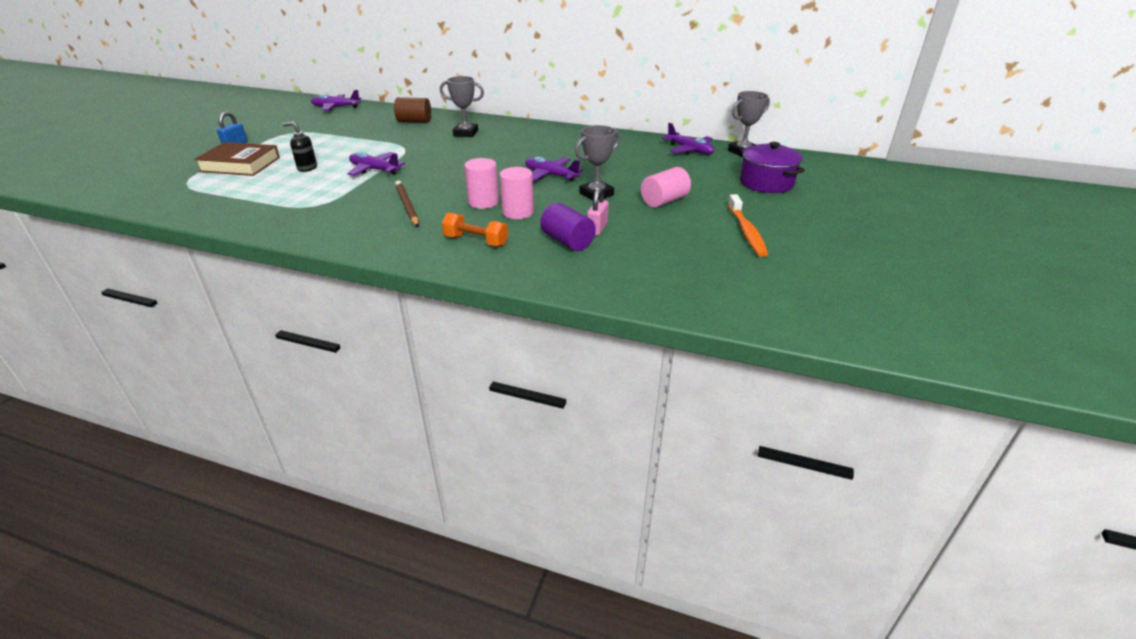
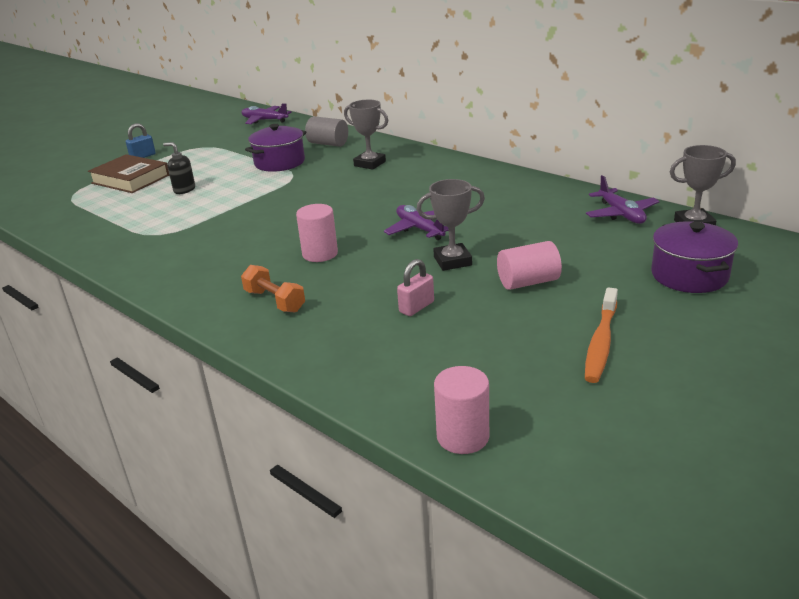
camera: 25 degrees right, 5 degrees down
(374, 170) = (244, 199): purple plane -> none
(382, 139) = (279, 162): none -> purple pot
(407, 206) = (241, 247): brown pencil -> none
(414, 121) = (328, 144): brown cylinder -> grey cylinder
(518, 212) = (346, 272): pink cylinder -> pink cylinder (462, 436)
(567, 241) = (369, 318): purple cylinder -> none

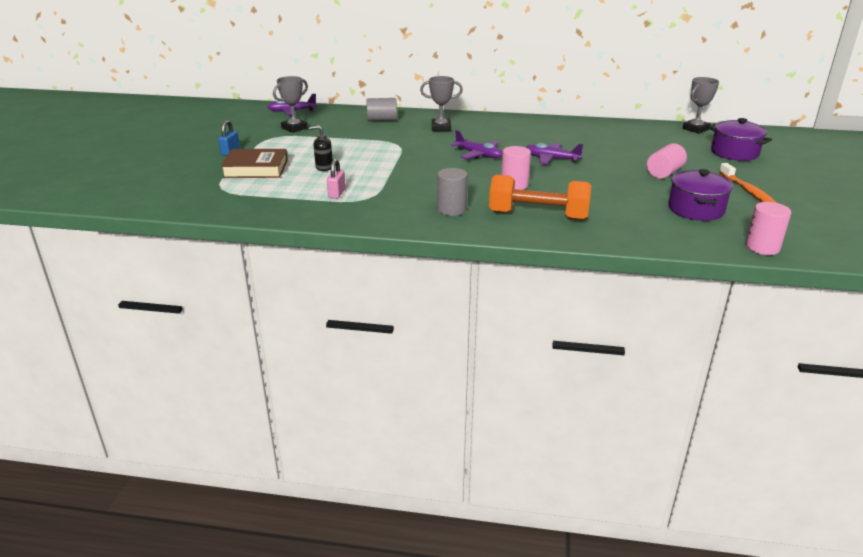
camera: 35 degrees left, 0 degrees up
(207, 268) = (451, 209): none -> grey cylinder
(274, 301) = (538, 216): orange dumbbell -> orange dumbbell, size x1.76
(279, 162) = (368, 137): purple pot -> purple pot (696, 209)
(416, 307) = (628, 198): pink padlock -> pink padlock (337, 193)
(452, 261) = (604, 171): grey trophy -> grey trophy (294, 128)
(621, 214) = (650, 130): purple plane -> purple plane (478, 155)

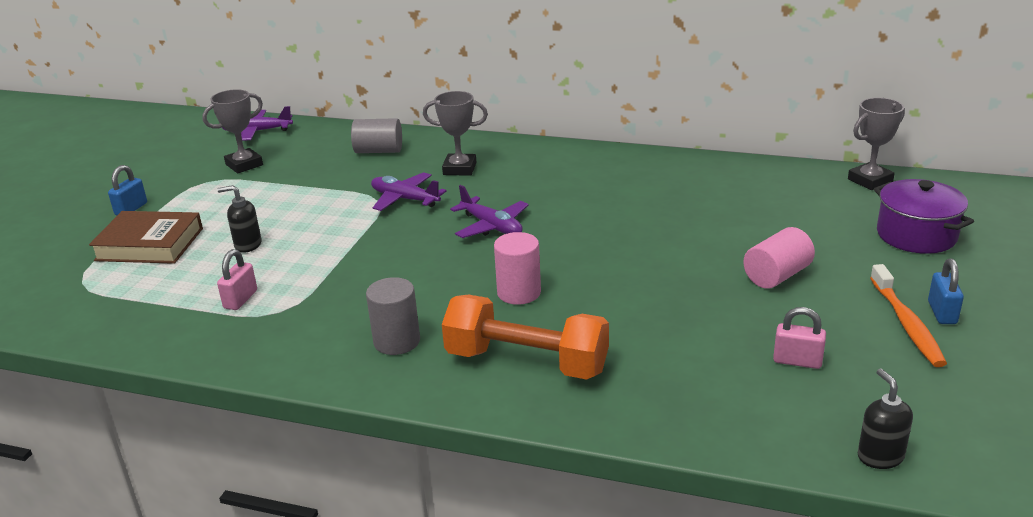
camera: 10 degrees right, 0 degrees up
(551, 159) = (603, 239): purple plane -> purple plane (405, 199)
(696, 209) = (797, 361): purple pot -> pink padlock
(762, 247) = (880, 456): pink cylinder -> black soap dispenser
(765, 186) = (942, 313): none -> blue padlock

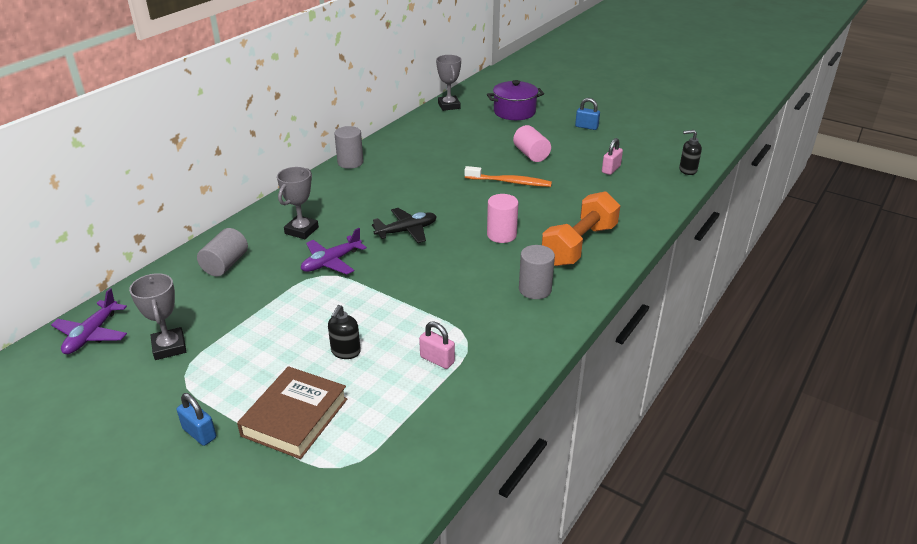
camera: 75 degrees left, 5 degrees up
(491, 226) = (407, 231): purple plane -> black plane
(631, 156) = (350, 162): none -> grey cylinder
(906, 323) = (591, 137): orange toothbrush -> orange toothbrush (509, 182)

